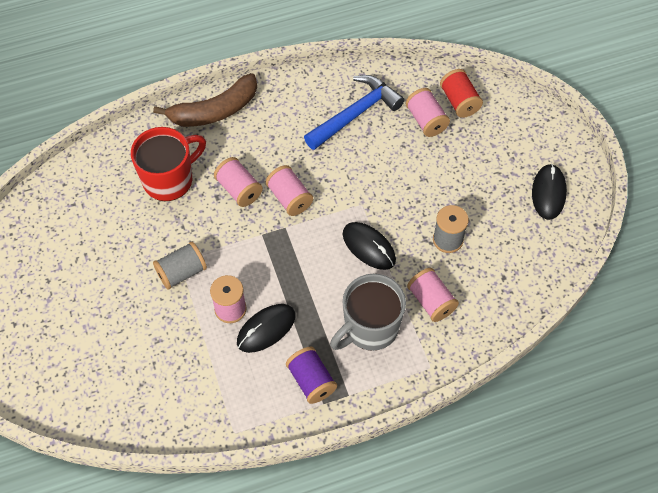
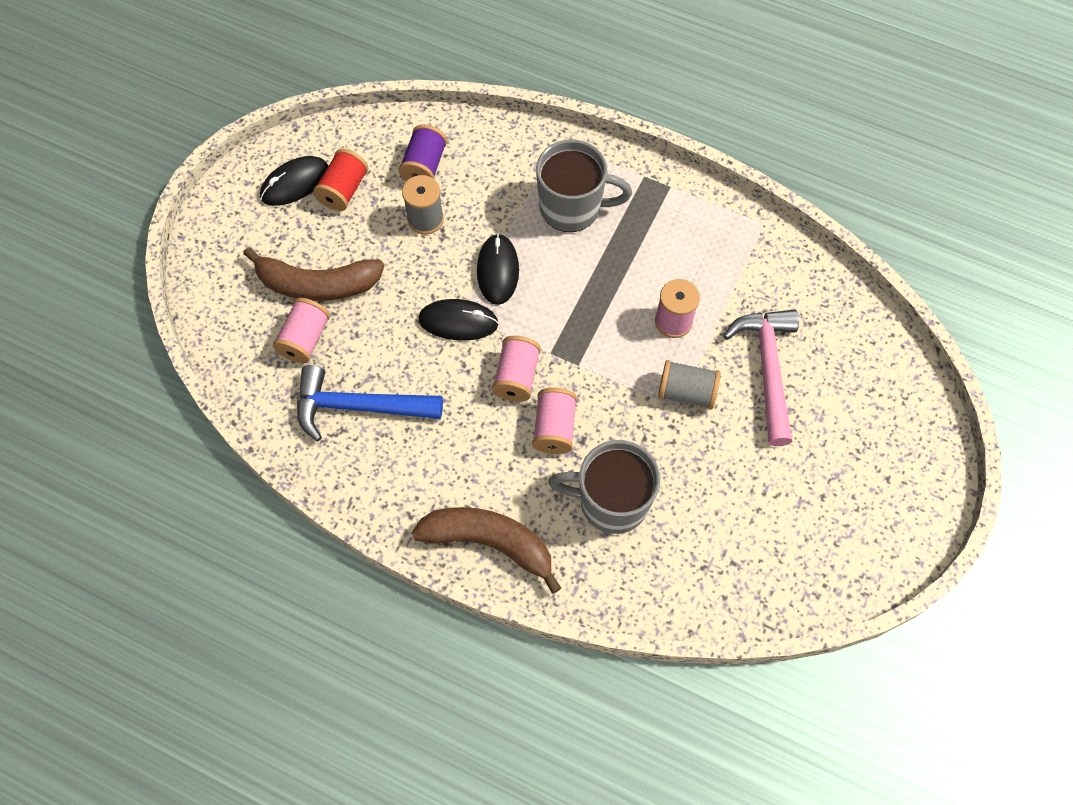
camera: 135 degrees left, 5 degrees up
(143, 329) = (768, 370): none -> pink hammer
(169, 179) = (611, 501): red mug -> grey mug
(266, 329) = (659, 279): black mouse -> black mouse (458, 322)
(311, 381) = (662, 209): purple spool -> purple spool (424, 166)
(431, 301) = (499, 186): pink spool -> none
(458, 151) = (317, 284): none -> brown banana
(459, 101) = (252, 330): red spool -> red spool (344, 190)

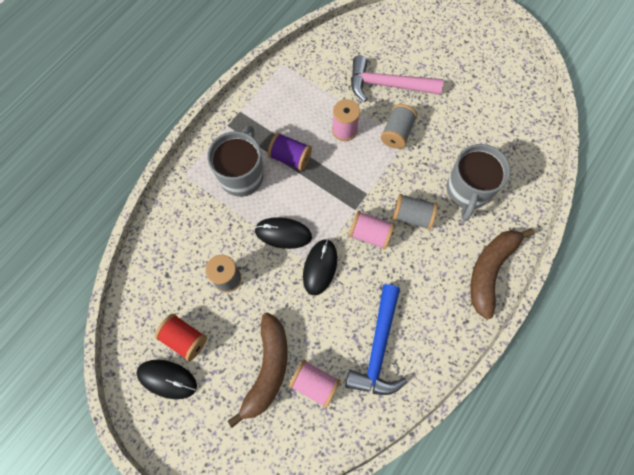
camera: 80 degrees left, 5 degrees up
(295, 183) = (167, 379): black mouse -> black mouse turned 45 degrees counterclockwise
(424, 166) = (178, 273): purple spool -> purple spool (290, 157)
(554, 428) = (412, 216): pink spool -> grey spool

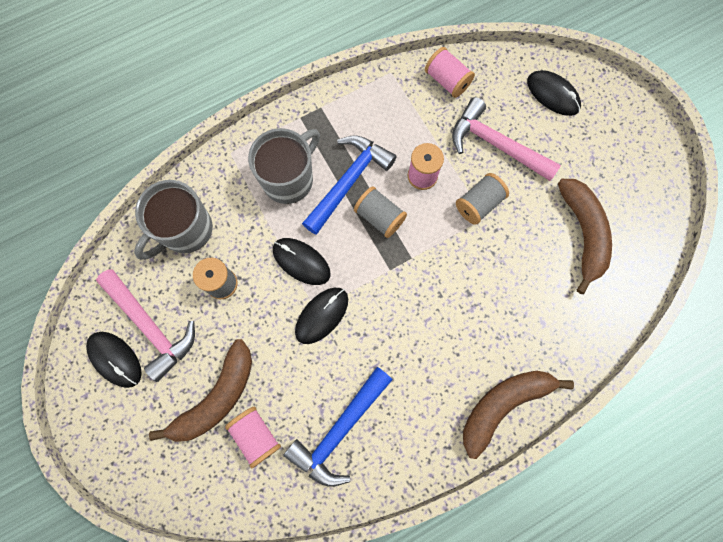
camera: 25 degrees right, 5 degrees up
(184, 339) = (150, 326): red spool -> pink hammer
(290, 157) = (349, 182): purple spool -> blue hammer
(370, 234) = (392, 304): pink spool -> pink spool (447, 81)
(410, 33) = (552, 94): none -> black mouse
(412, 216) = (447, 305): grey spool -> grey spool (379, 217)
(467, 191) = (524, 304): grey mug -> grey mug (185, 230)
(482, 122) = (582, 233): none -> brown banana

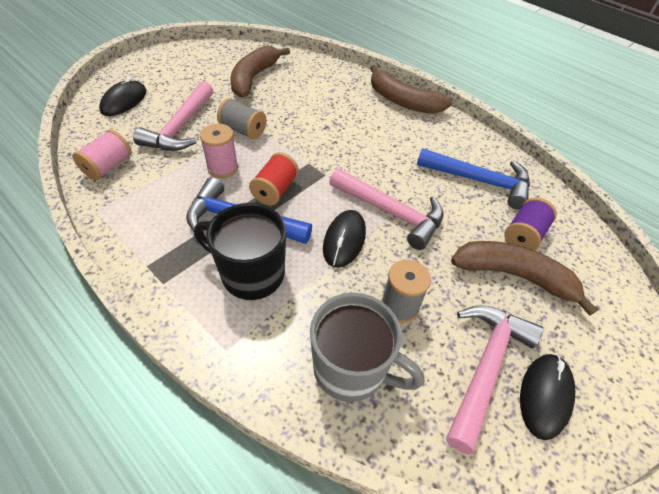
camera: 110 degrees left, 25 degrees down
(256, 435) = (523, 235): pink spool -> purple spool
(289, 179) = (251, 273): grey mug -> black mug
(322, 315) = (390, 212): black mouse -> pink hammer
(379, 217) = (275, 190): grey spool -> red spool
(582, 233) = (254, 78): brown banana -> brown banana turned 45 degrees counterclockwise

